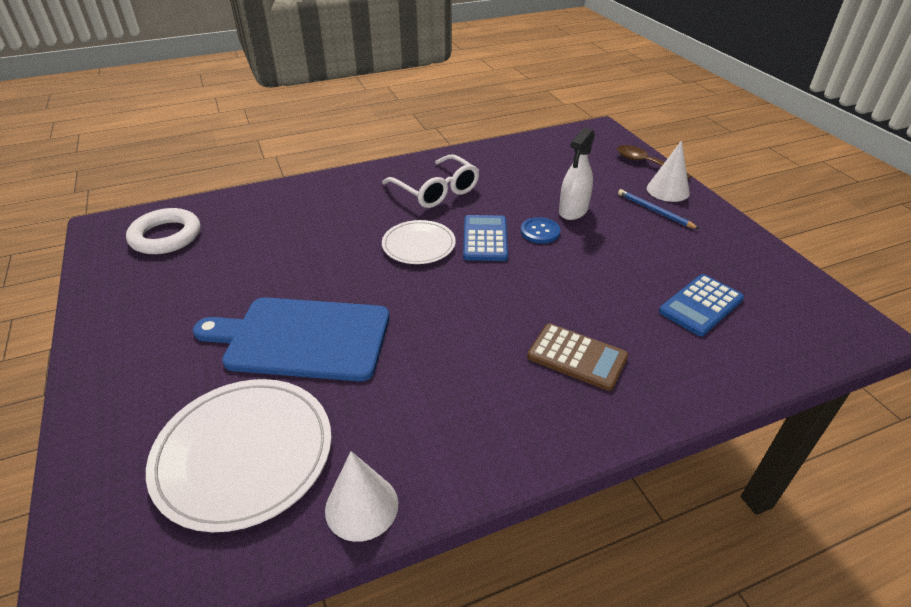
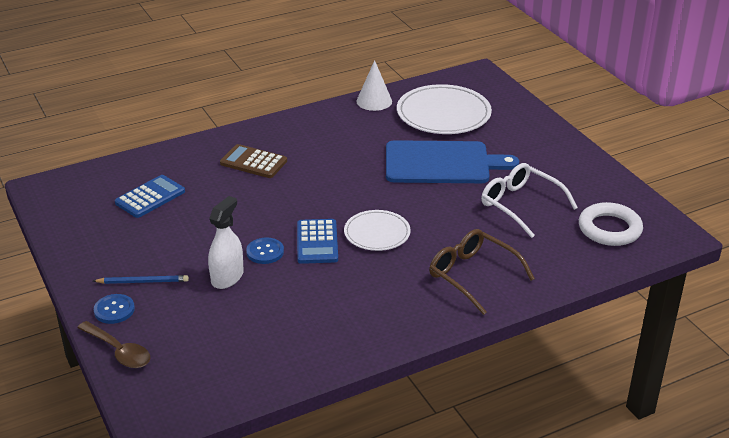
camera: 175 degrees right, 5 degrees down
(338, 201) = (472, 275): none -> brown glasses
(437, 191) = (371, 294): white glasses -> white glasses (520, 204)
(654, 211) = (143, 281): blue pencil -> blue pencil turned 45 degrees counterclockwise
(668, 190) = (114, 310): white cone -> blue button

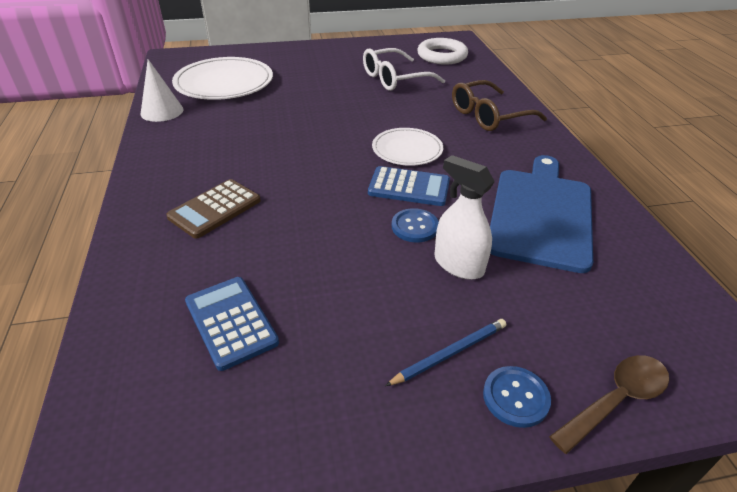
camera: 75 degrees left, 5 degrees up
(143, 281) = (450, 353): blue pencil -> blue pencil turned 45 degrees clockwise
(442, 163) = (308, 98): blue cutting board -> blue cutting board (541, 214)

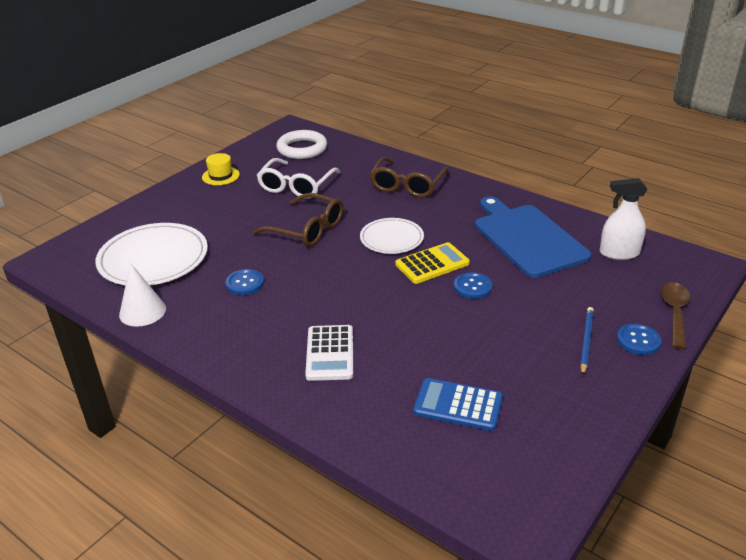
camera: 40 degrees left, 5 degrees down
(215, 209) = (330, 353): brown calculator -> white calculator
(248, 126) = (245, 283): none -> blue button
(352, 112) = (308, 230): none -> brown glasses
(353, 51) = (220, 176): none -> yellow hat
(409, 187) = (432, 264): blue calculator -> yellow calculator
(458, 264) = (527, 294): white spray bottle -> white spray bottle (619, 253)

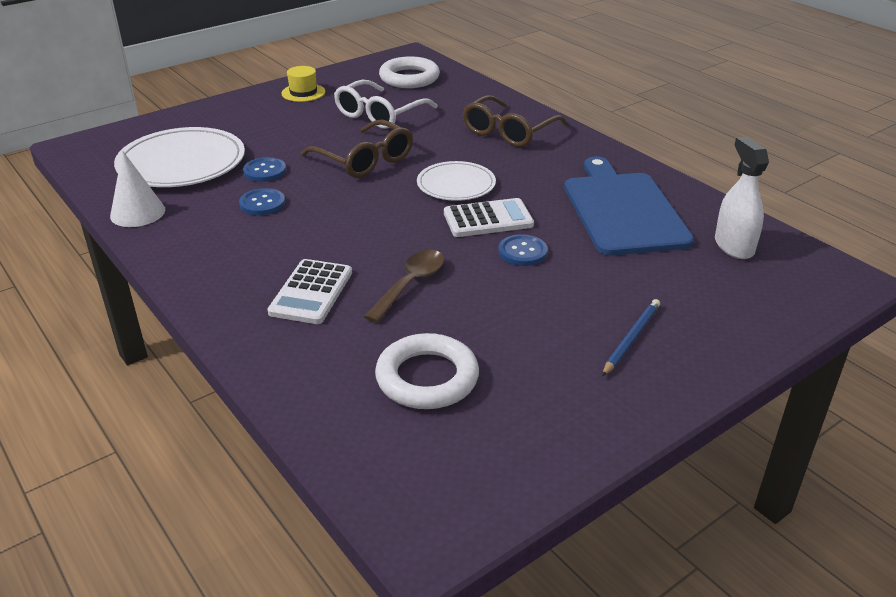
camera: 15 degrees right, 0 degrees up
(432, 264) = (488, 219): yellow calculator -> white calculator
(458, 405) = (427, 378): blue calculator -> white ring
(619, 253) = (733, 246): white spray bottle -> white spray bottle turned 60 degrees clockwise
(638, 340) = (702, 351): blue button -> blue button (264, 171)
(675, 313) = (770, 328): brown spoon -> brown spoon (410, 284)

